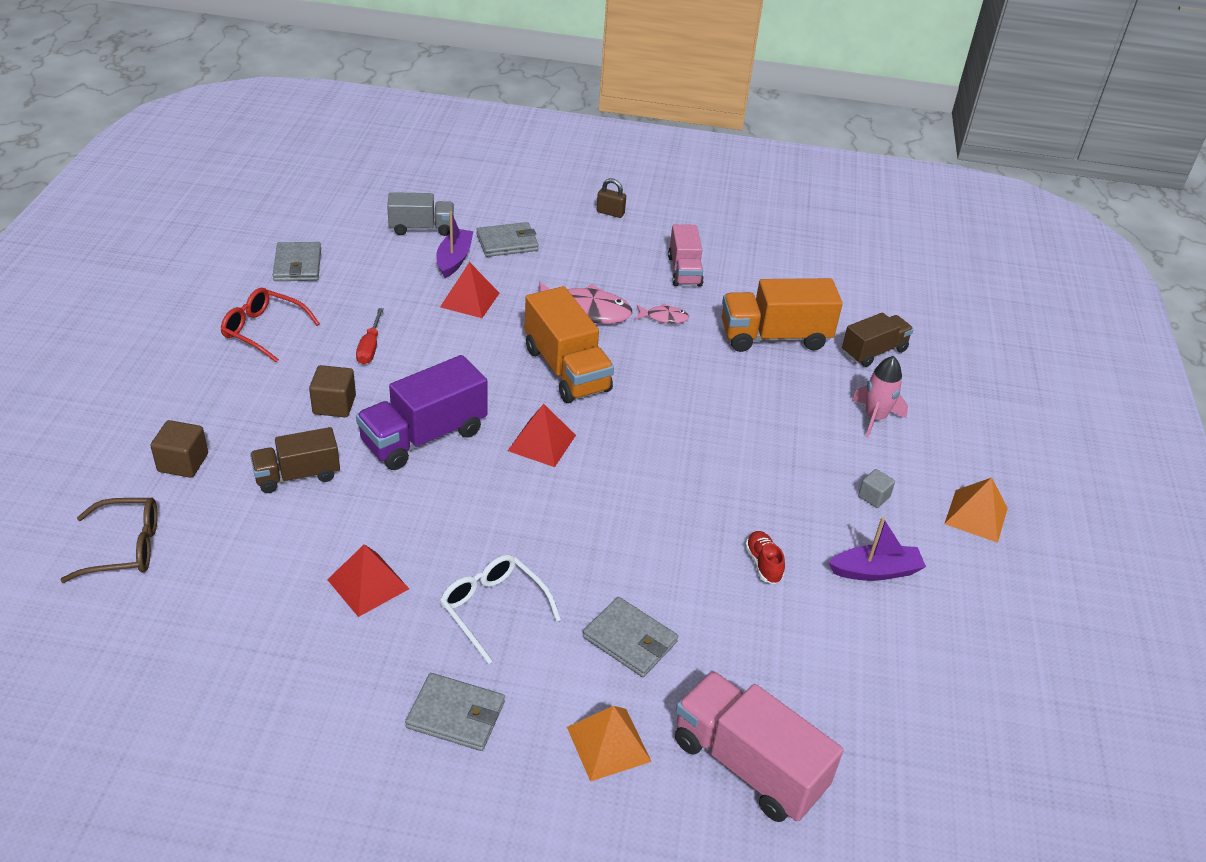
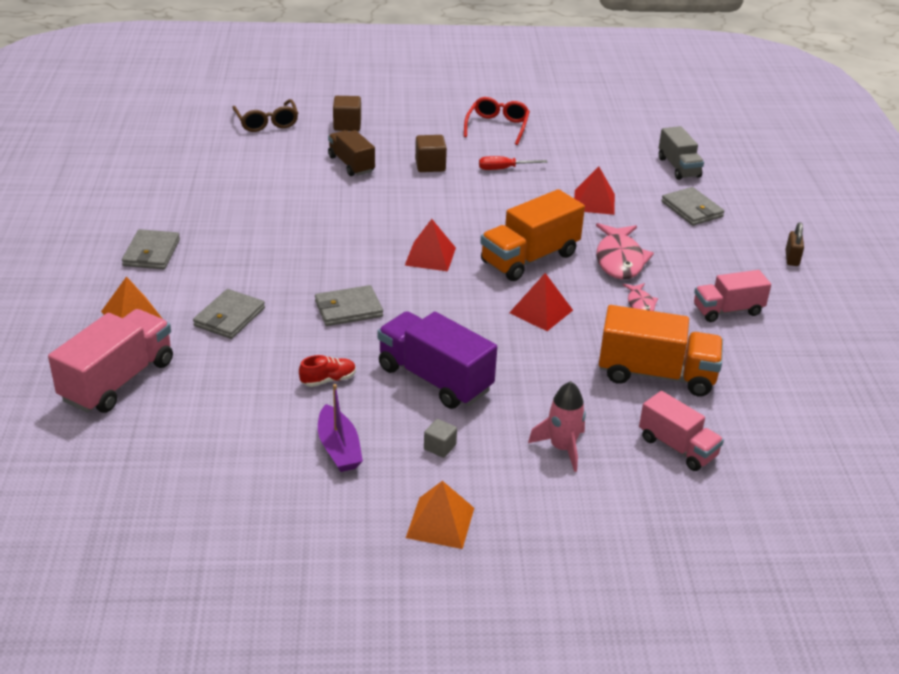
camera: 80 degrees right, 5 degrees down
(297, 265) = (585, 125): grey wallet -> grey wallet (348, 309)
(368, 584) = (257, 205): red pyramid -> red pyramid (541, 311)
(424, 437) = (412, 205): purple truck -> purple truck (434, 379)
(454, 259) = (645, 188): purple boat -> none
(493, 609) = (247, 255): white glasses -> none
(774, 337) = (656, 374): orange truck -> orange truck turned 120 degrees clockwise
(874, 352) = (677, 447): brown truck -> pink truck

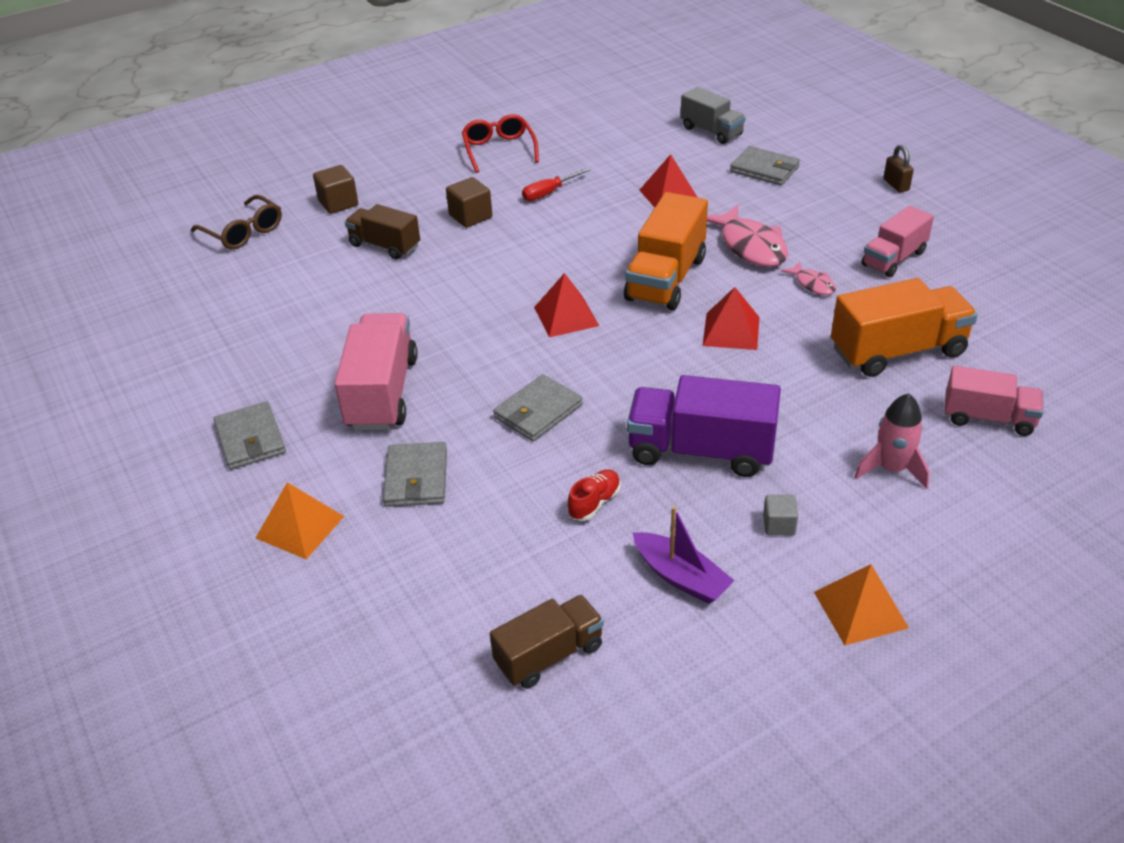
camera: 25 degrees left, 5 degrees up
(118, 381) = (358, 616): pink truck -> pink truck (382, 393)
(209, 454) = (549, 655): none -> brown truck

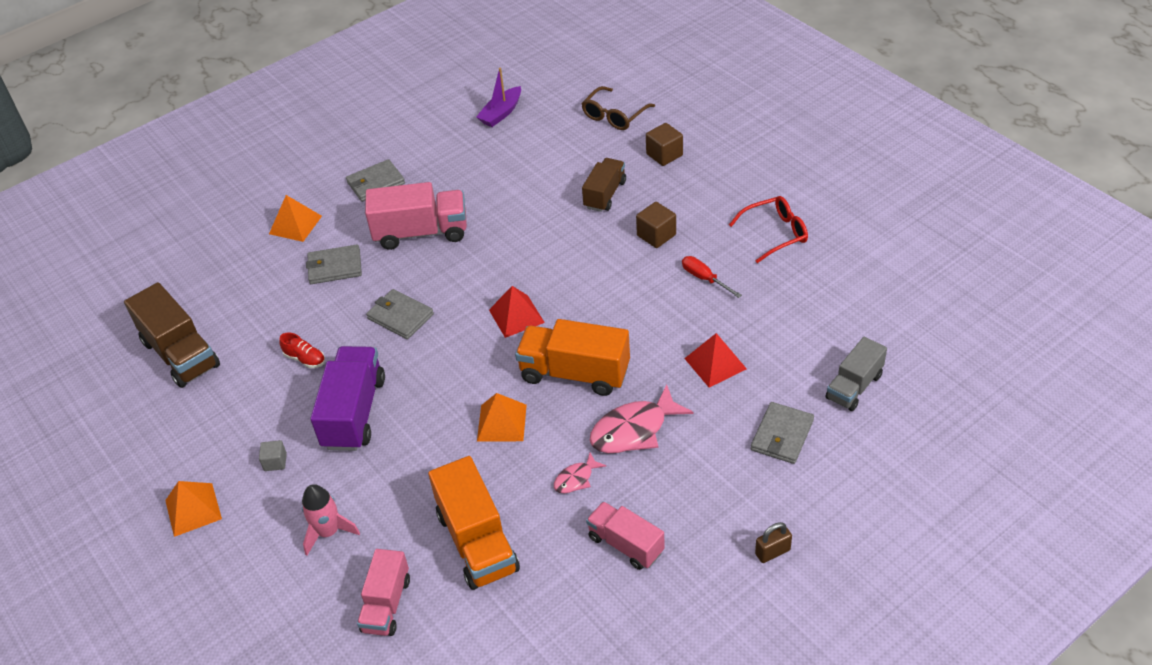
camera: 85 degrees right, 5 degrees up
(549, 655) = (180, 354): brown truck -> brown truck, size x1.57
(681, 577) = (233, 411): purple boat -> purple boat (501, 113)
(731, 331) = (501, 422): red pyramid -> orange pyramid

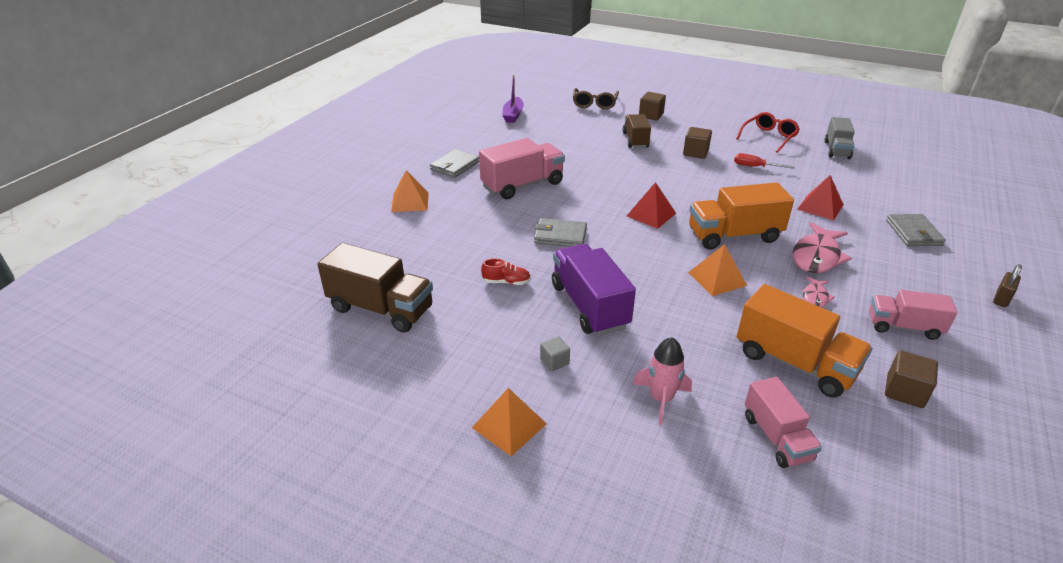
camera: 30 degrees left, 10 degrees down
(335, 267) = (471, 219): grey wallet -> none
(545, 609) = (904, 391): none -> brown cube
(854, 387) = (918, 197): grey truck -> grey truck (836, 150)

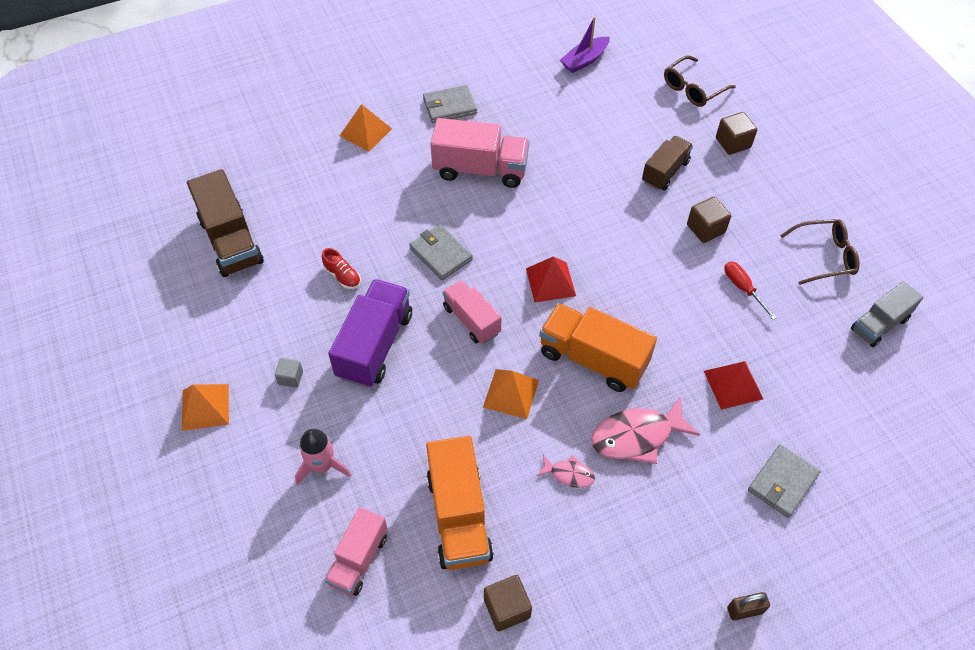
camera: 40 degrees right, 20 degrees up
(769, 137) = (824, 256): red glasses -> brown glasses
(815, 297) = (569, 474): pink fish -> pink fish turned 135 degrees counterclockwise
(903, 327) = (601, 560): pink truck -> pink truck (471, 320)

